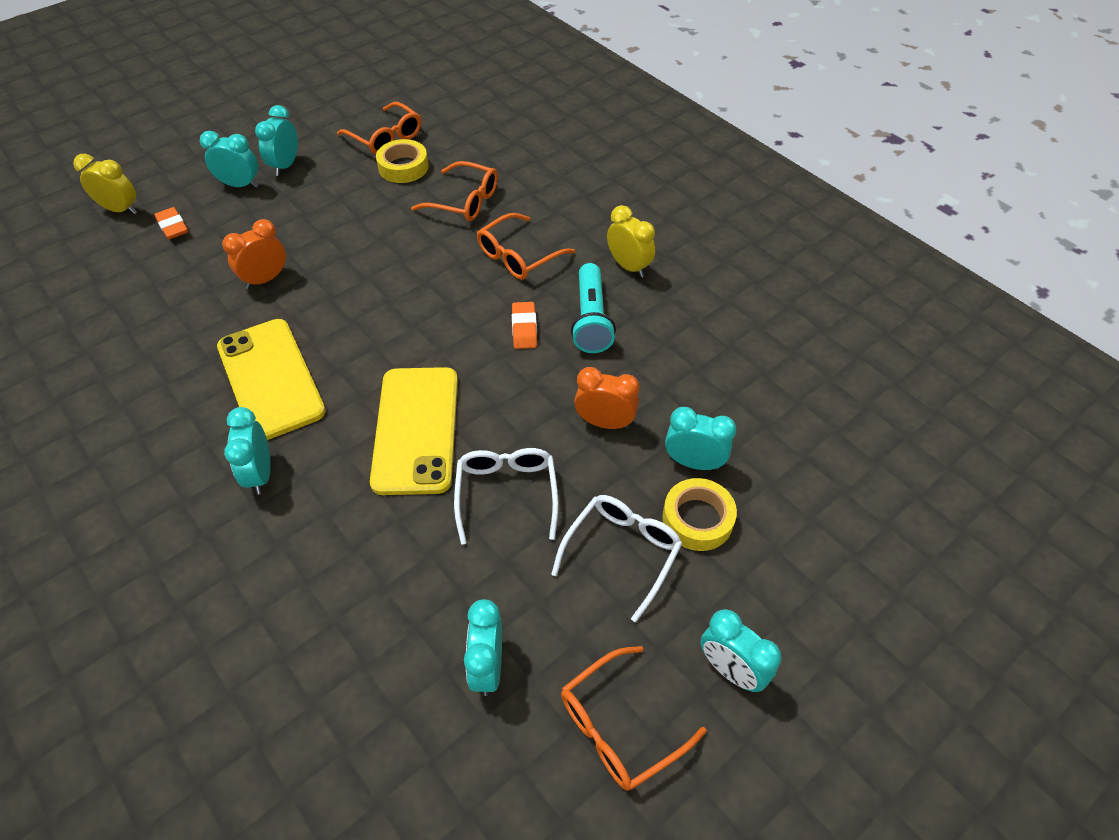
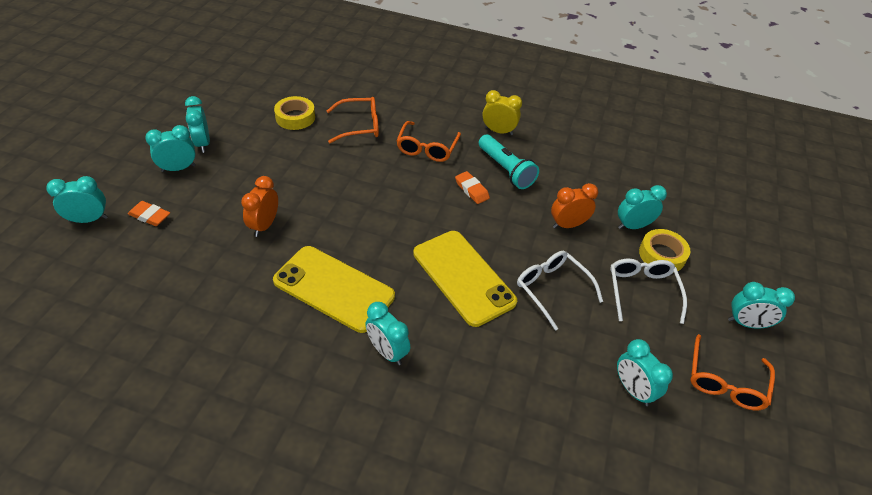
camera: 35 degrees left, 5 degrees down
(120, 209) = (89, 219): yellow clock -> turquoise clock
(386, 138) = (264, 102): orange glasses -> none

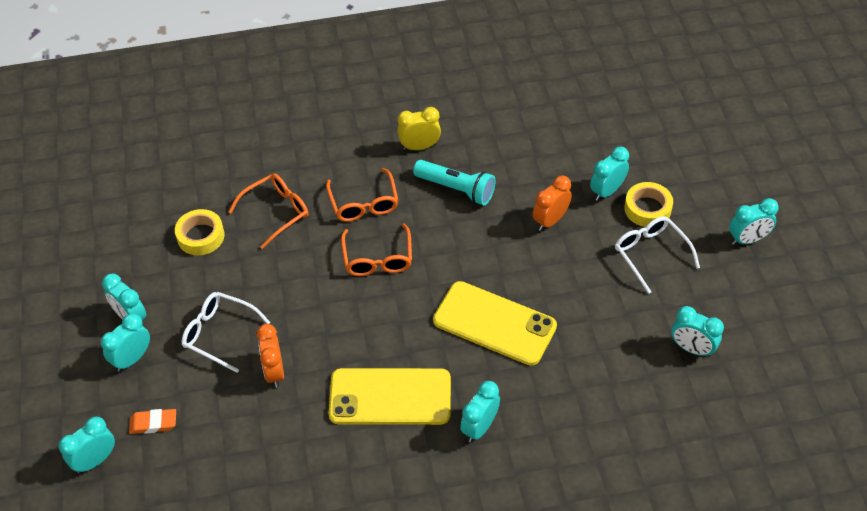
camera: 25 degrees left, 5 degrees up
(387, 352) = (479, 427): turquoise clock -> turquoise clock turned 105 degrees clockwise
(471, 190) = (440, 229): orange eraser -> none
(551, 289) = (576, 293): white glasses -> white glasses (218, 333)
(725, 382) = (756, 303): orange glasses -> orange glasses (378, 259)

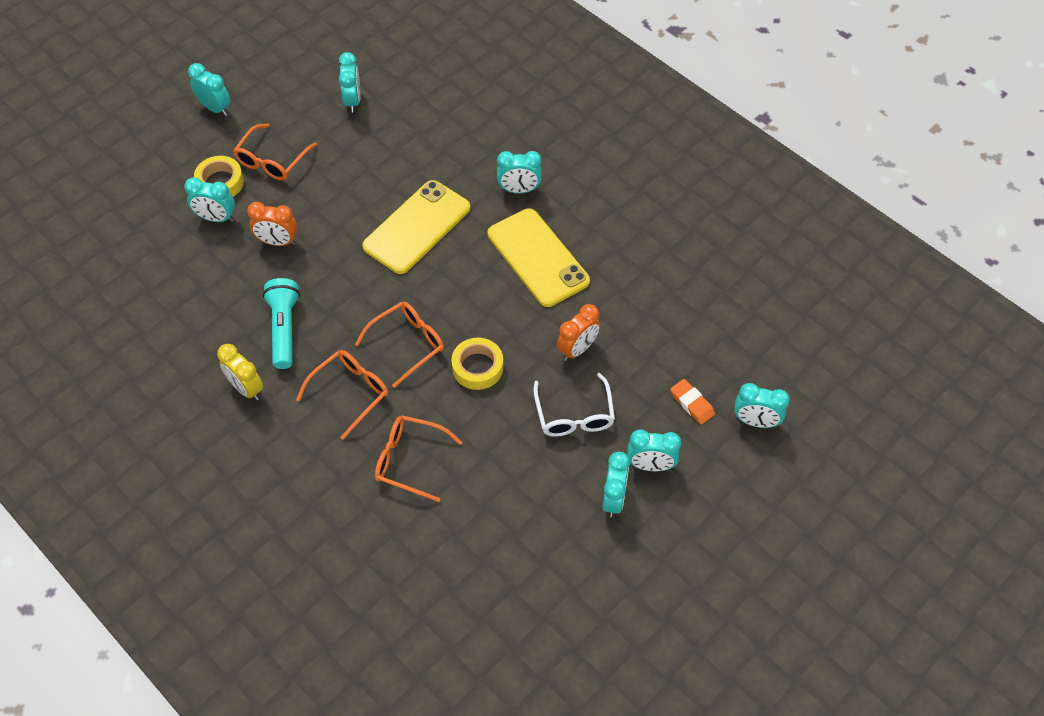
camera: 125 degrees left, 5 degrees up
(200, 236) = (483, 507): yellow tape -> yellow tape (477, 367)
(494, 323) = (417, 227): yellow phone -> yellow phone turned 45 degrees clockwise
(650, 253) = (271, 161): white glasses -> orange glasses

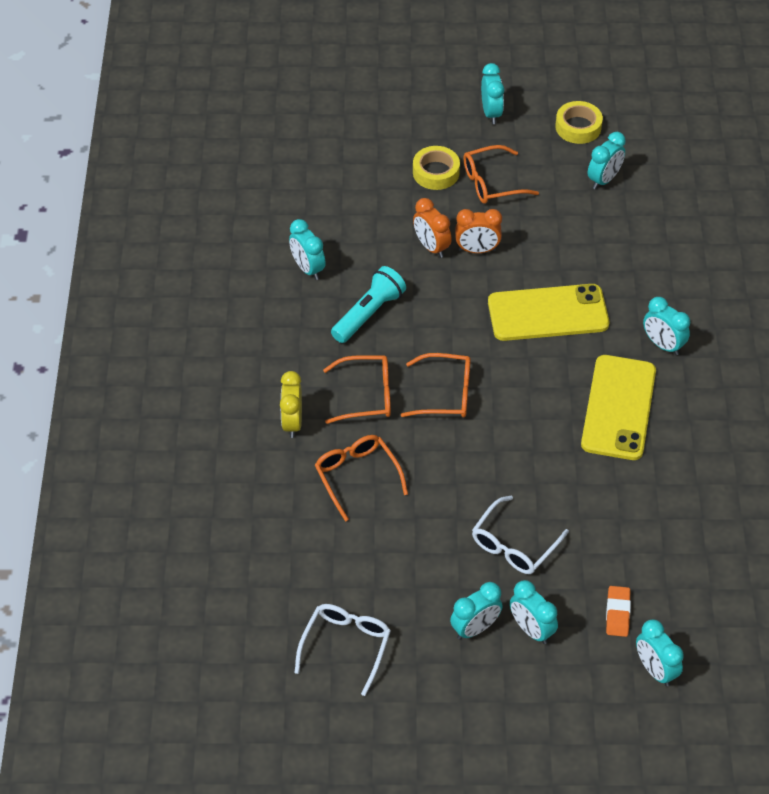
camera: 45 degrees right, 5 degrees down
(216, 218) = (405, 197): turquoise clock -> turquoise clock (307, 268)
(246, 388) = (298, 335): yellow clock -> yellow clock (292, 422)
(477, 367) = (479, 451): yellow tape -> yellow tape (578, 127)
(540, 594) = (346, 645): none -> white glasses
(577, 349) = (572, 500): orange clock -> orange clock (477, 250)

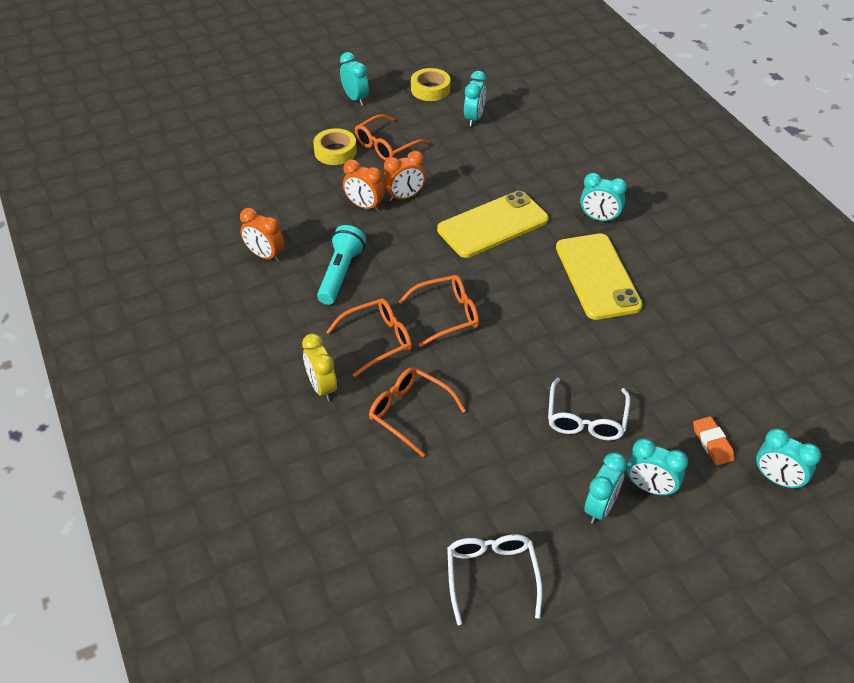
camera: 25 degrees left, 5 degrees down
(307, 268) = (265, 255): turquoise clock -> orange clock

